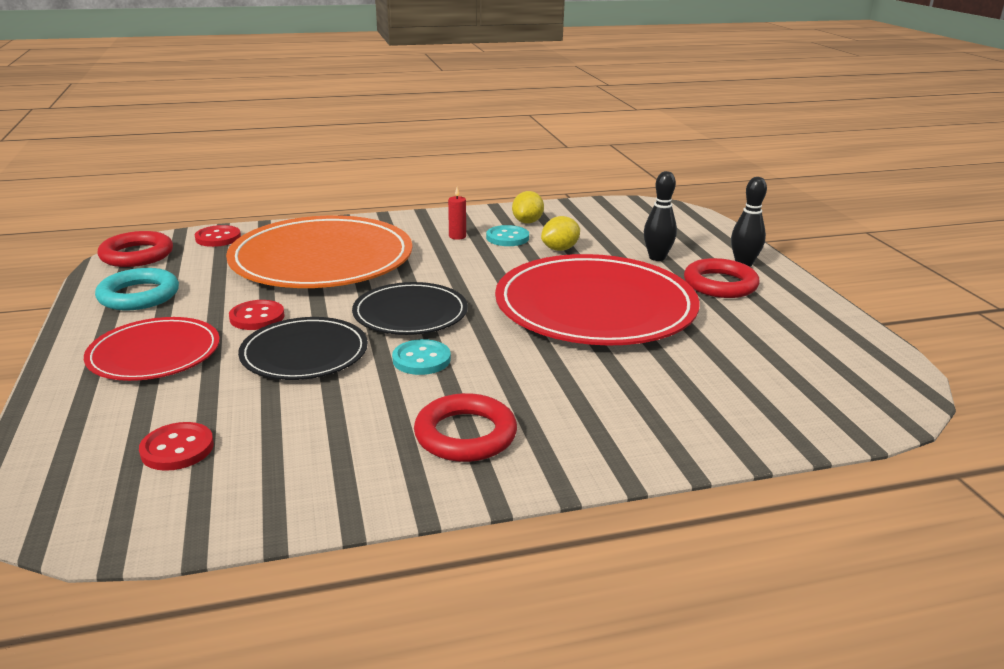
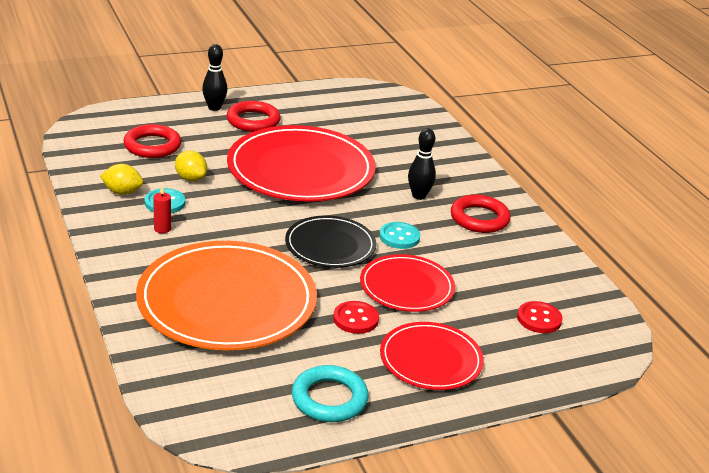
camera: 100 degrees left, 5 degrees up
(137, 255) = (229, 430): red ring -> red ring (152, 146)
(218, 238) = (174, 380): red button -> none
(304, 353) = (406, 287): black plate -> red plate
(657, 257) = (205, 139): black bowling pin -> black bowling pin (419, 196)

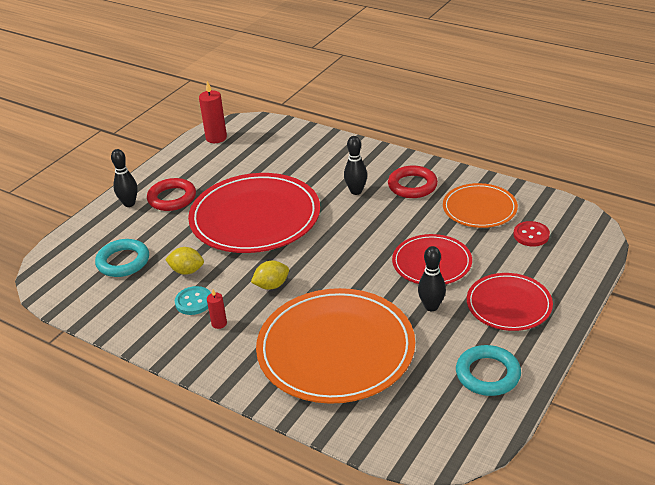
camera: 30 degrees left, 5 degrees up
(122, 192) = (150, 313): yellow lemon -> yellow lemon (271, 285)
(152, 146) = (123, 261): red ring -> turquoise ring
(330, 245) = (348, 263): black plate -> none
(353, 94) = (216, 138): none -> red candle
(355, 319) = (431, 306): red button -> black bowling pin
(399, 237) = (382, 229): turquoise button -> none
(519, 270) = (479, 208): none -> orange plate

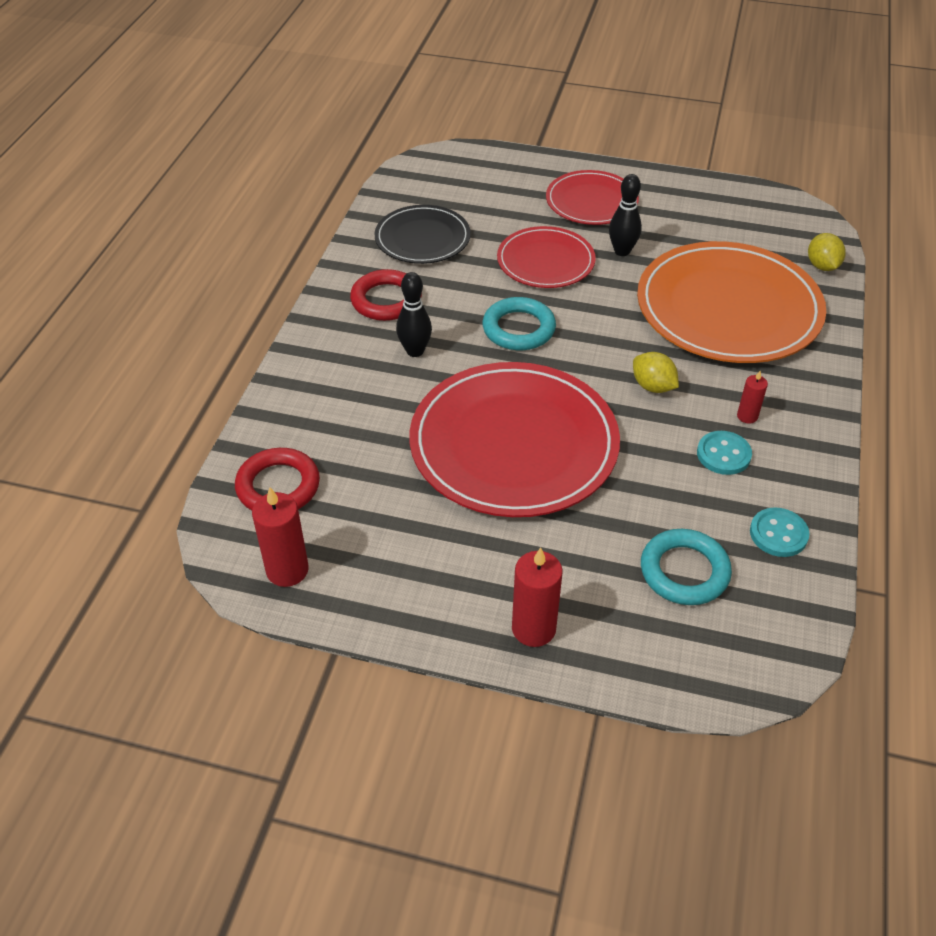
camera: 110 degrees left, 10 degrees up
(119, 307) = (778, 534): none -> turquoise button
(129, 203) = (533, 629): black bowling pin -> red candle
(172, 198) = (498, 569): red ring -> red ring (278, 486)
(187, 271) = (667, 483): yellow lemon -> yellow lemon (822, 266)
(479, 208) = (422, 238): orange plate -> black plate
(487, 374) = (699, 205): turquoise ring -> turquoise ring (518, 329)
(531, 235) = (464, 197): red button -> none

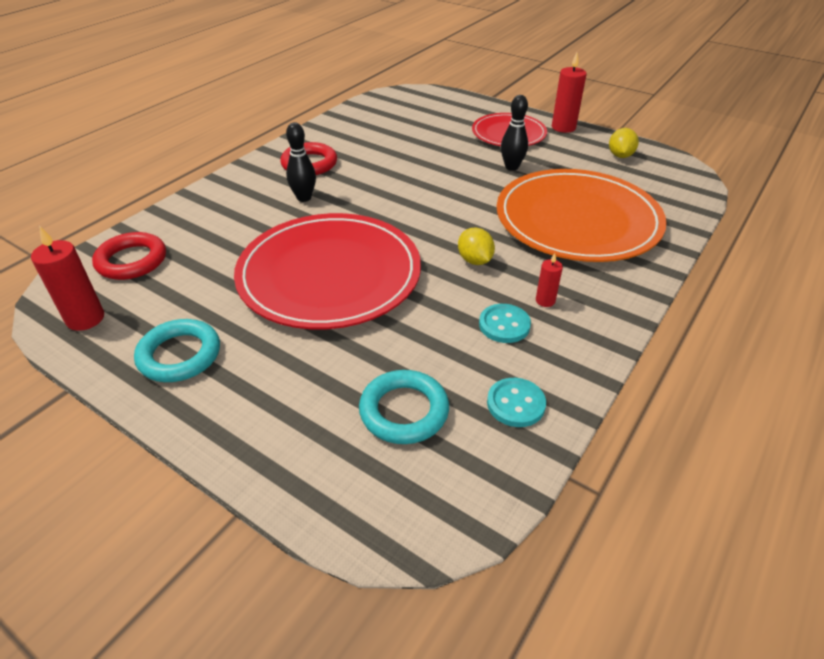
camera: 20 degrees right, 5 degrees down
(422, 238) = (365, 133): black plate -> none
(518, 329) = (393, 200): turquoise ring -> turquoise ring (179, 355)
(533, 629) = (235, 420): red candle -> red candle (563, 127)
(545, 261) = (446, 162): red plate -> none
(822, 266) = (681, 207): yellow lemon -> yellow lemon (620, 156)

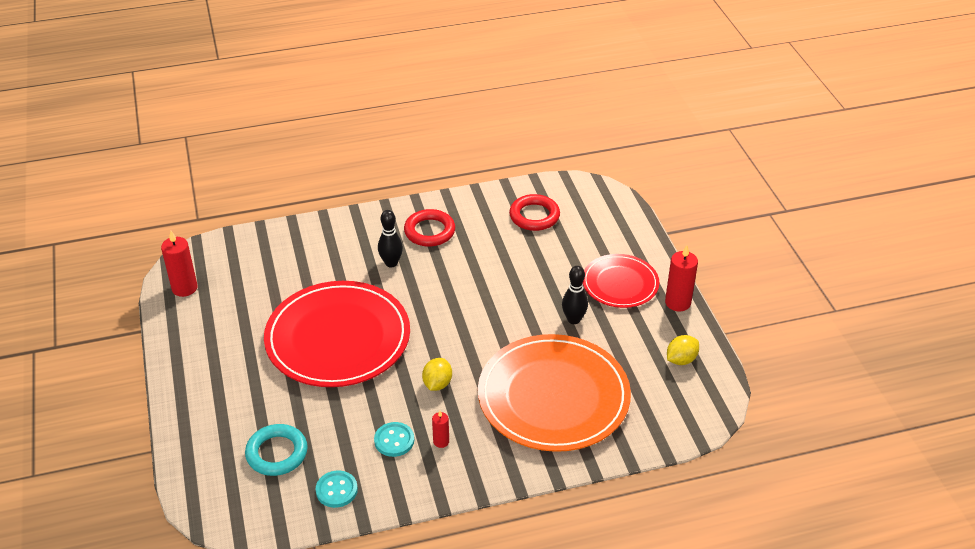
camera: 40 degrees right, 0 degrees up
(132, 261) = (242, 258): red ring -> red ring (534, 216)
(179, 355) = (207, 343): turquoise ring -> none

